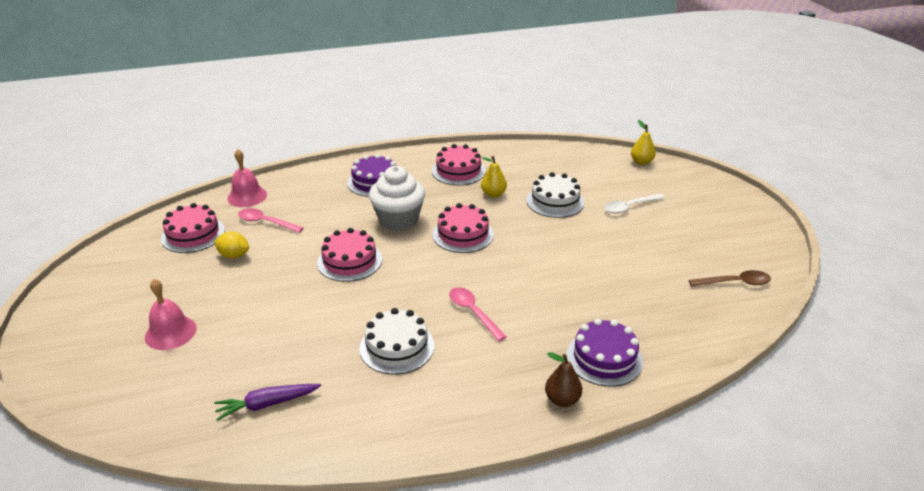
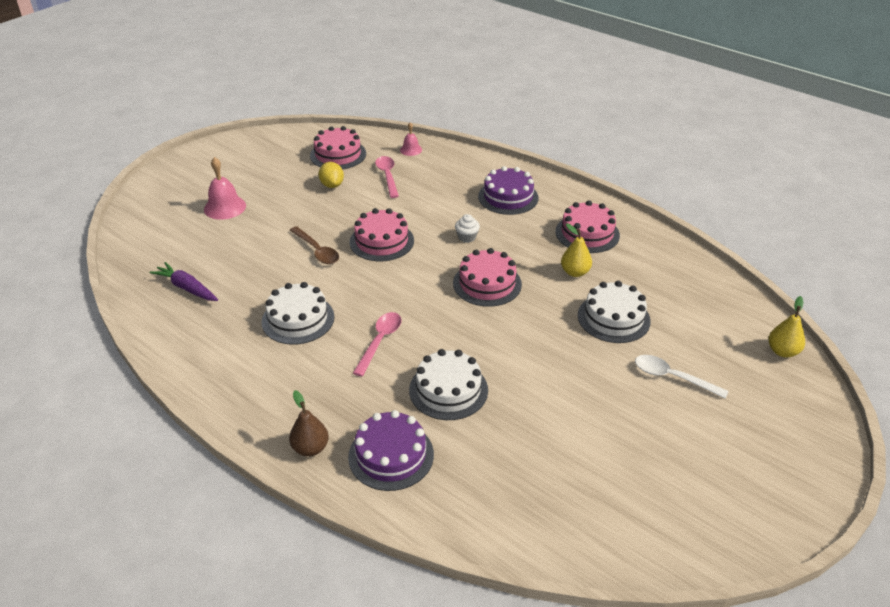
camera: 55 degrees right, 5 degrees up
(247, 196) = (411, 150): pink bell -> pink bell, size x0.59
(398, 220) = (467, 237): white cupcake -> white cupcake, size x0.42
(559, 301) = (448, 390): none -> white cake
(735, 283) = (621, 521): brown spoon -> brown spoon (317, 251)

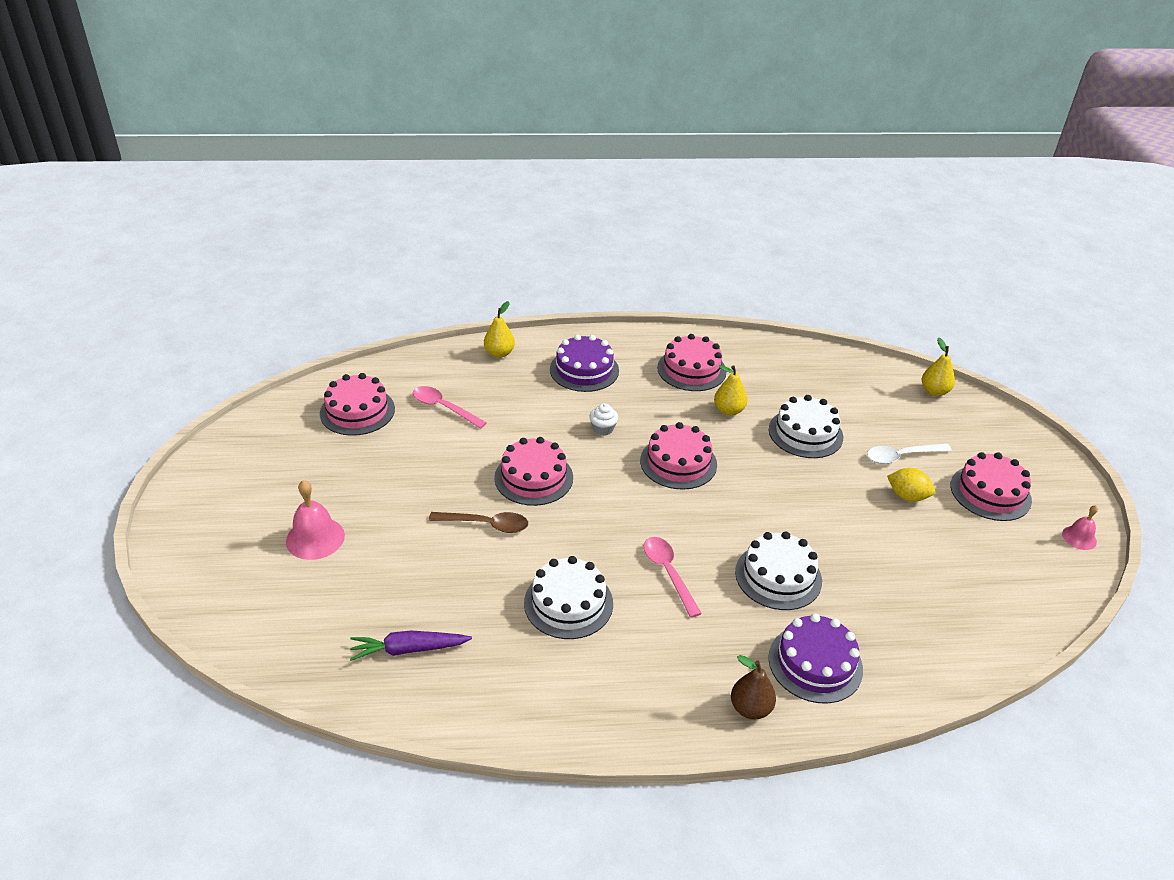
camera: 45 degrees left, 0 degrees up
(332, 185) = (400, 447): yellow lemon -> yellow lemon (907, 496)
(411, 150) = (427, 367): pink bell -> pink bell (1079, 537)
(467, 162) = (499, 353): none -> yellow pear
(715, 448) = (990, 492): none -> pink cake

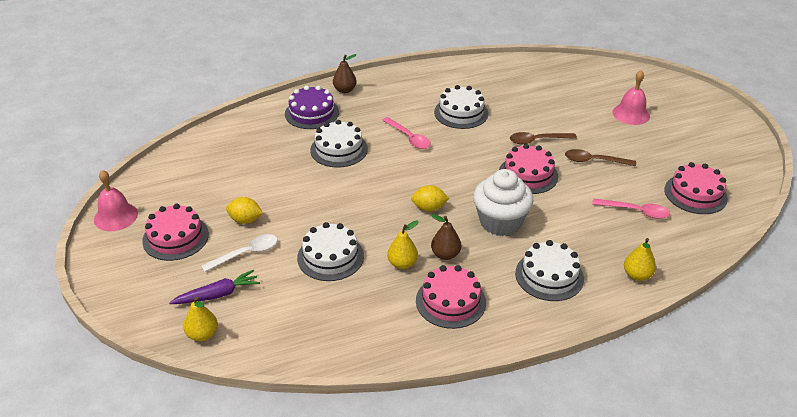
camera: 165 degrees right, 0 degrees up
(408, 649) = (531, 80): purple carrot -> purple carrot (218, 294)
(435, 477) = (594, 161): none -> brown spoon
(584, 370) = (549, 276): purple cake -> white cake
(603, 429) = (500, 222): white cupcake -> white cupcake, size x2.38
(678, 462) = (429, 208): pink cake -> yellow lemon
(679, 409) = (445, 254): none -> brown pear
(1079, 537) = (116, 216): pink bell -> pink bell, size x1.69

